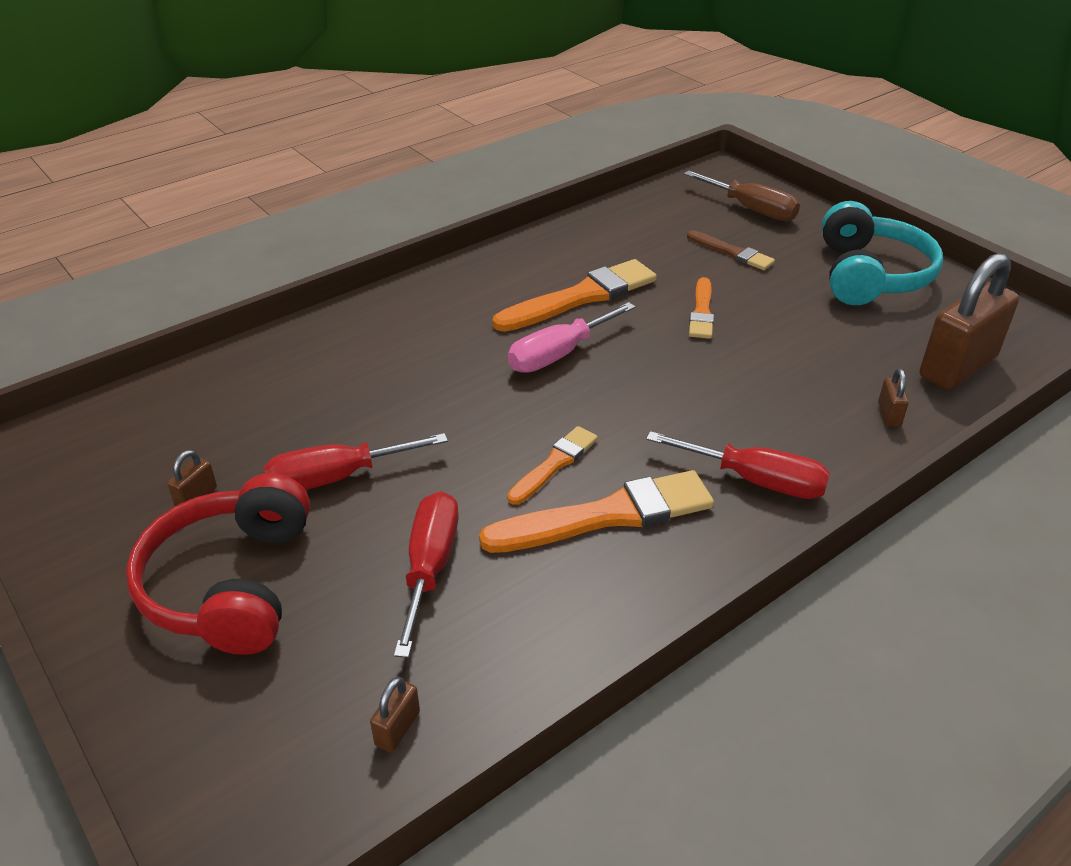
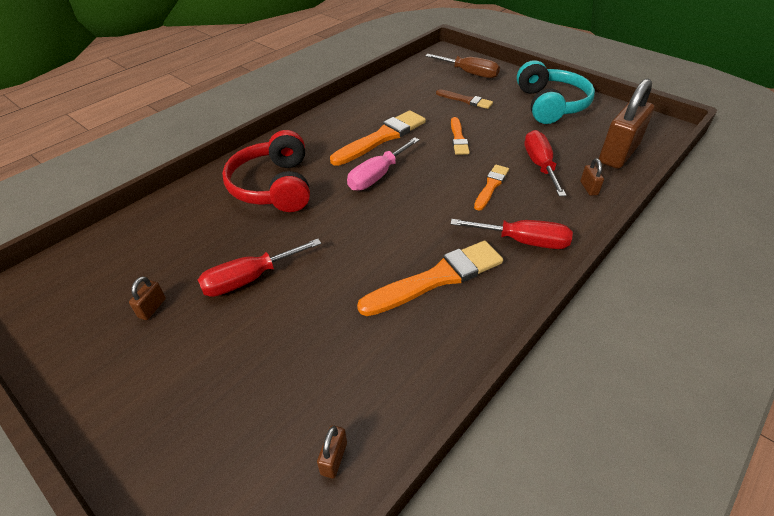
camera: 10 degrees left, 5 degrees up
(231, 584) = (189, 368): red headphones -> red headphones (274, 186)
(430, 567) = (328, 333): red screwdriver -> red screwdriver (540, 165)
(554, 464) = (393, 248): orange brush -> orange brush (491, 186)

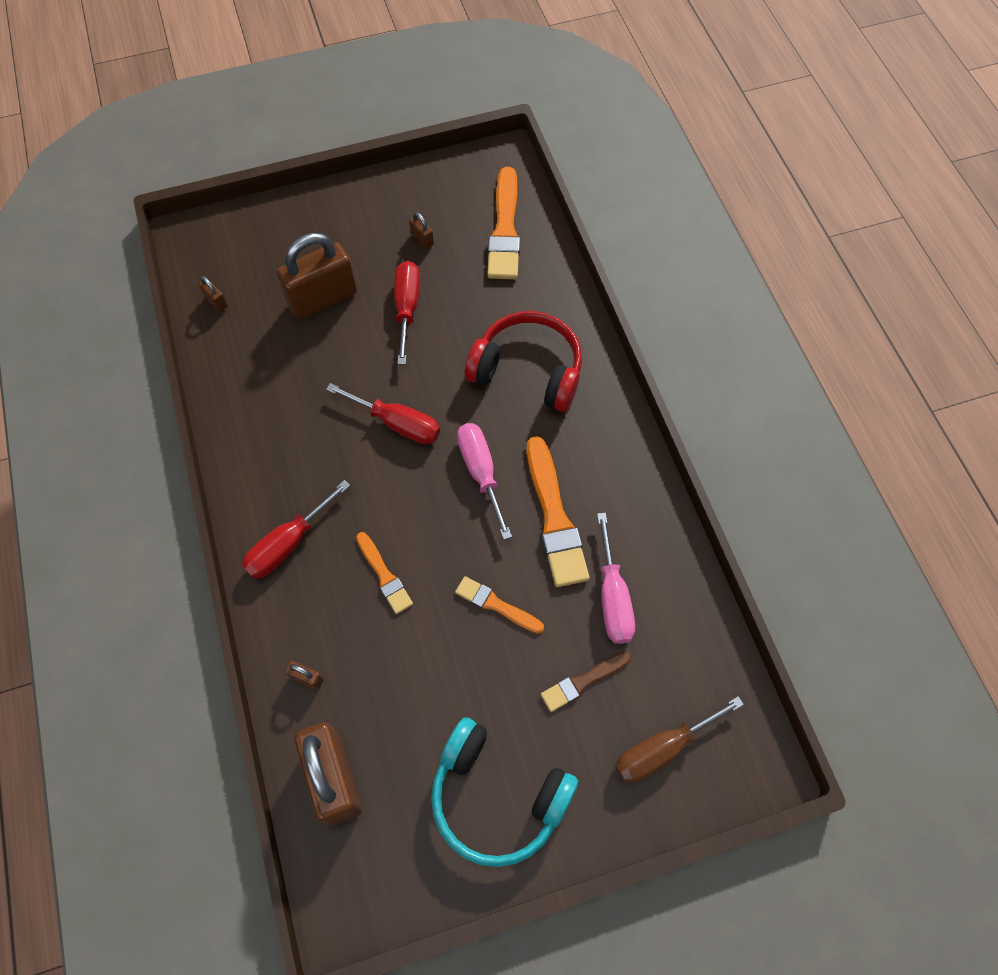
camera: 120 degrees right, 20 degrees up
(272, 350) = (323, 298): none -> brown padlock
(410, 105) = (612, 597): none -> pink screwdriver
(437, 278) = (303, 441): orange brush -> orange brush (505, 230)
(540, 165) = (381, 659): red screwdriver -> red screwdriver (397, 423)

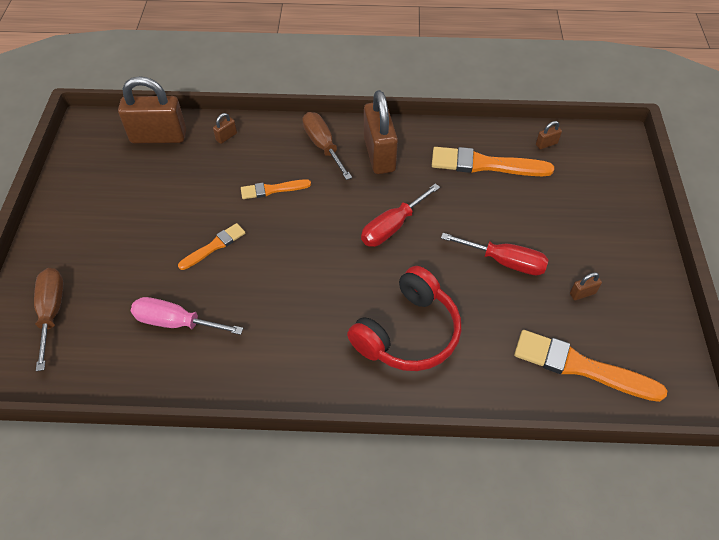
camera: 110 degrees right, 10 degrees down
(288, 544) = (323, 146): red screwdriver -> brown screwdriver
(323, 298) = (531, 207): brown padlock -> brown padlock (379, 154)
(481, 472) = (324, 268): pink screwdriver -> none
(497, 796) = (92, 209): turquoise headphones -> none
(554, 517) = (261, 305): orange brush -> orange brush (485, 164)
(583, 682) = (128, 280): brown brush -> none

